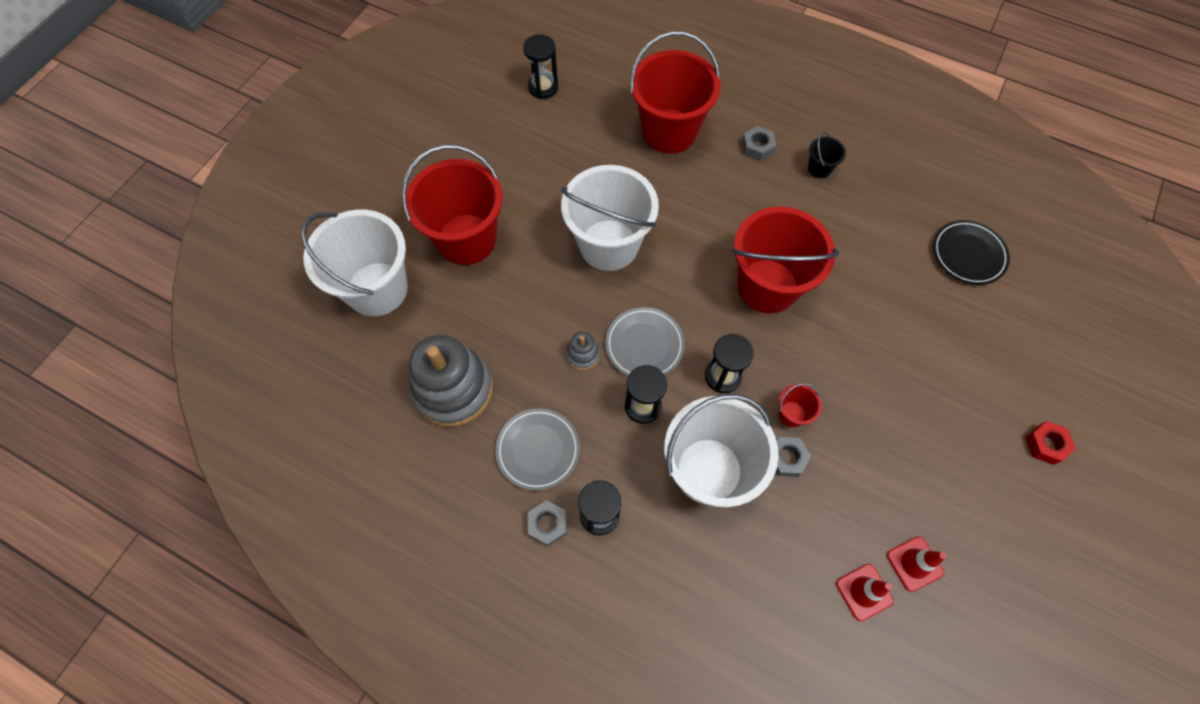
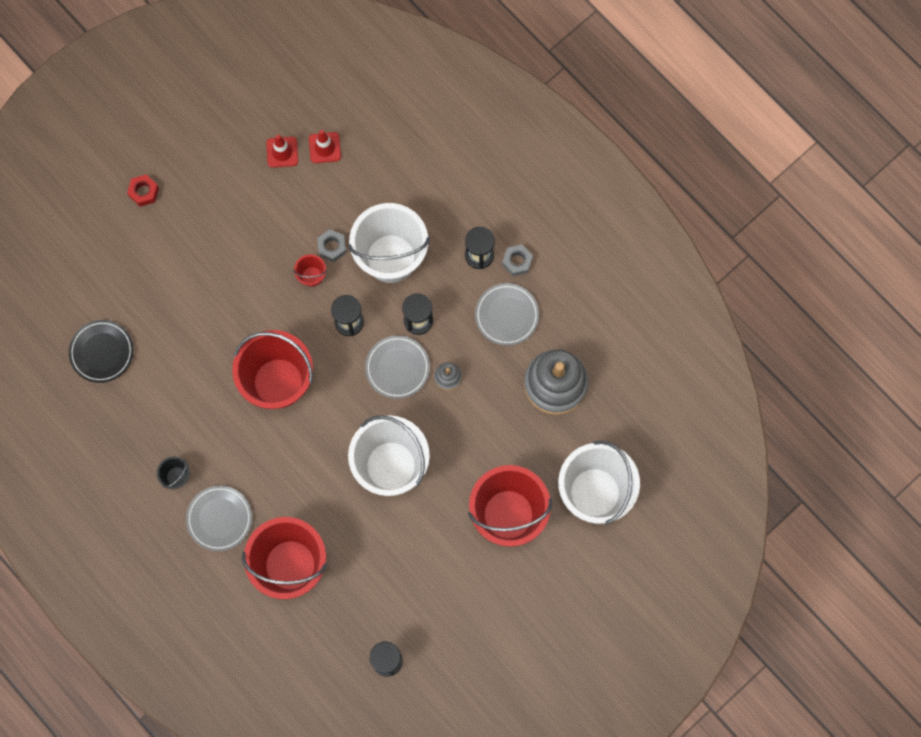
camera: 160 degrees left, 10 degrees up
(757, 147) = (219, 519): grey nut -> grey plate

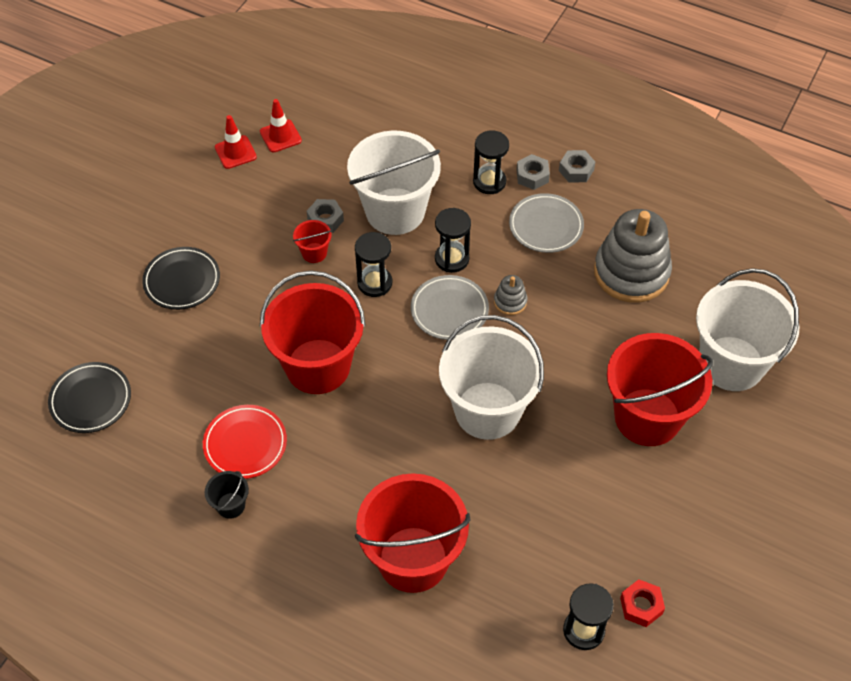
camera: 20 degrees left, 20 degrees down
(144, 192) = (91, 230): red nut -> red nut (641, 606)
(200, 267) = (182, 281): none -> black plate
(203, 430) = (245, 444): none -> red plate
(219, 519) = (302, 535): grey plate -> none
(556, 268) = (576, 170): none -> grey nut

